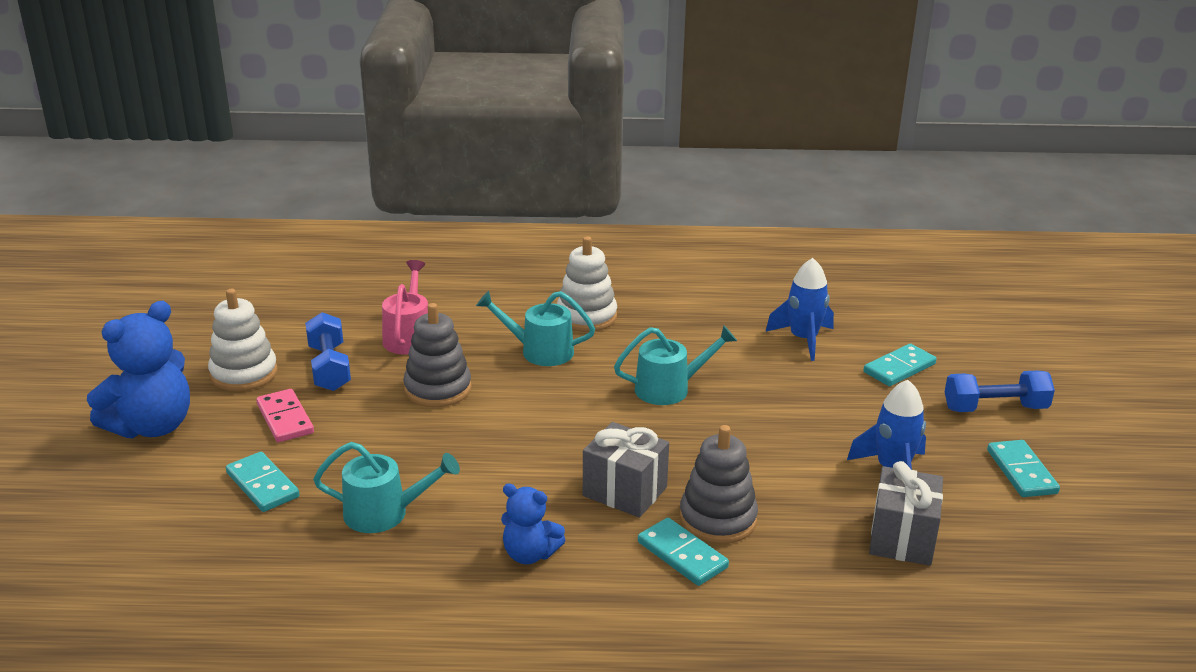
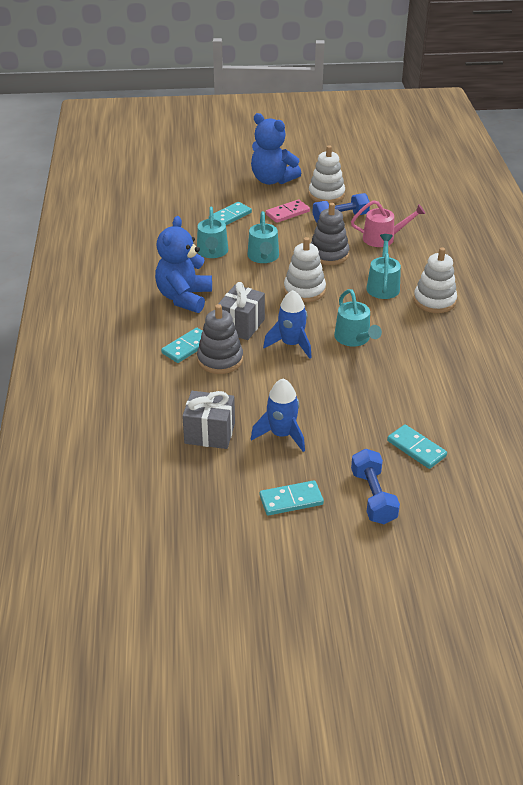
camera: 85 degrees right, 10 degrees up
(423, 455) = (263, 257): none -> turquoise watering can
(530, 554) = (184, 298): blue teddy bear -> blue teddy bear, size x1.76
(536, 421) = (304, 290): none -> white stacking toy
(803, 339) = (441, 400): blue rocket -> blue rocket (291, 344)

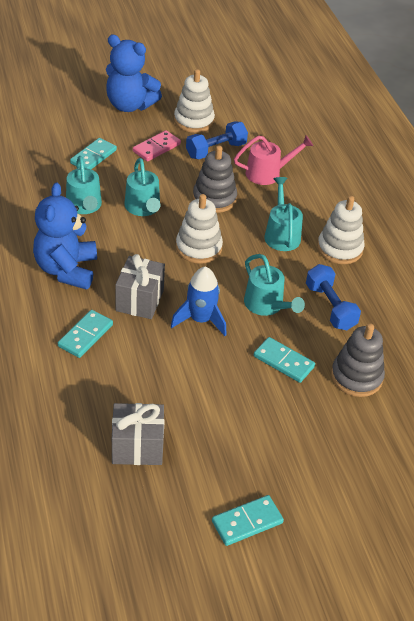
camera: 15 degrees left, 5 degrees up
(220, 359) = (126, 348): grey stacking toy -> grey stacking toy (356, 377)
(281, 435) = (217, 438): blue rocket -> none
(373, 497) = (333, 505): blue dumbbell -> blue dumbbell (330, 307)
(416, 448) = (363, 438): turquoise domino -> turquoise domino (283, 361)

